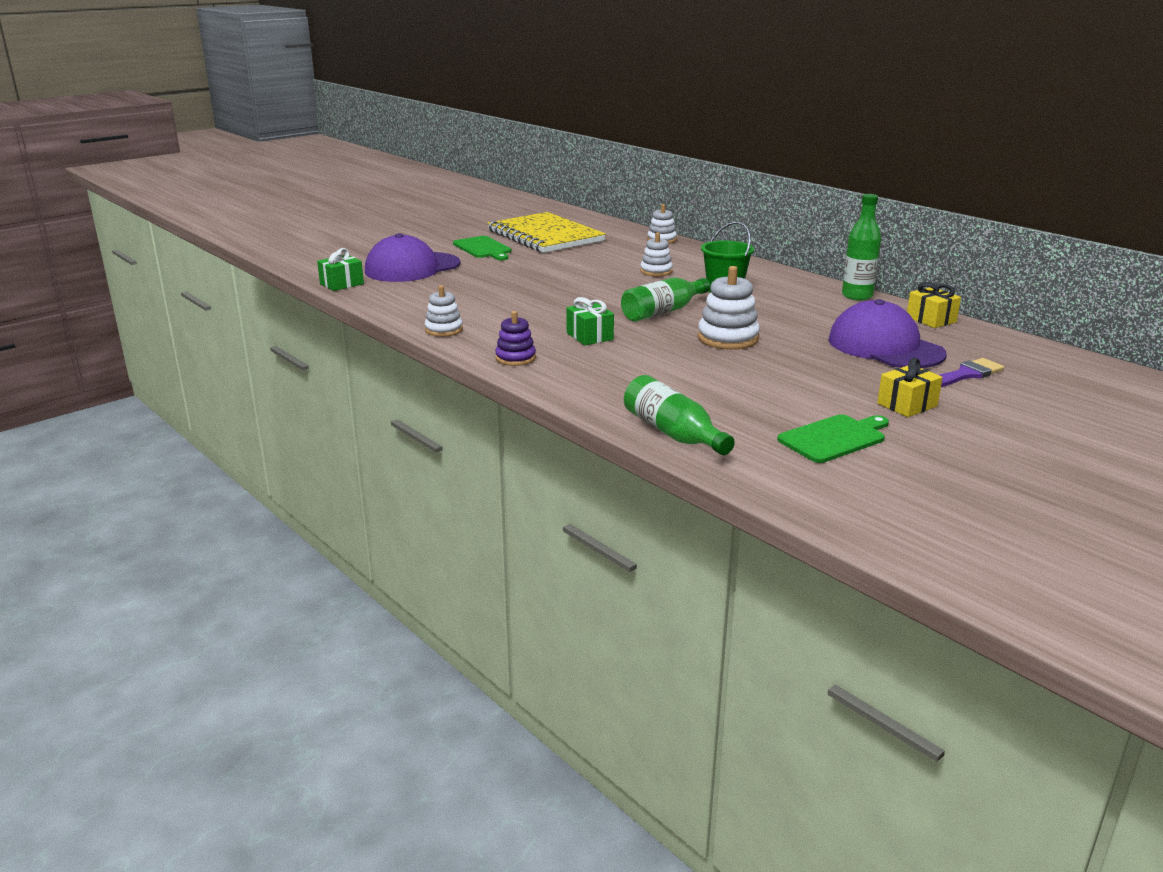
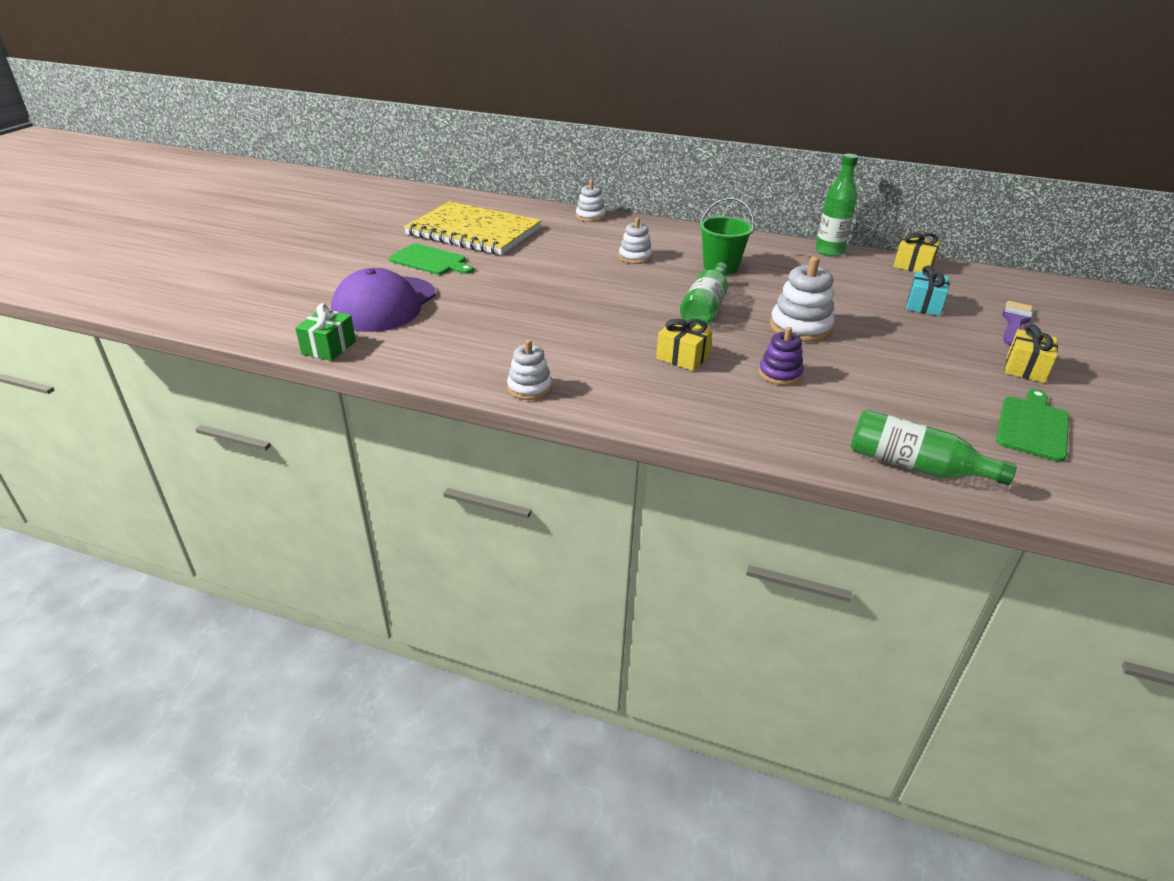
camera: 30 degrees left, 10 degrees up
(515, 358) = (652, 408): purple stacking toy -> purple stacking toy (780, 374)
(590, 336) = (682, 357): green gift -> yellow gift
(885, 347) = (924, 305): purple cap -> turquoise gift

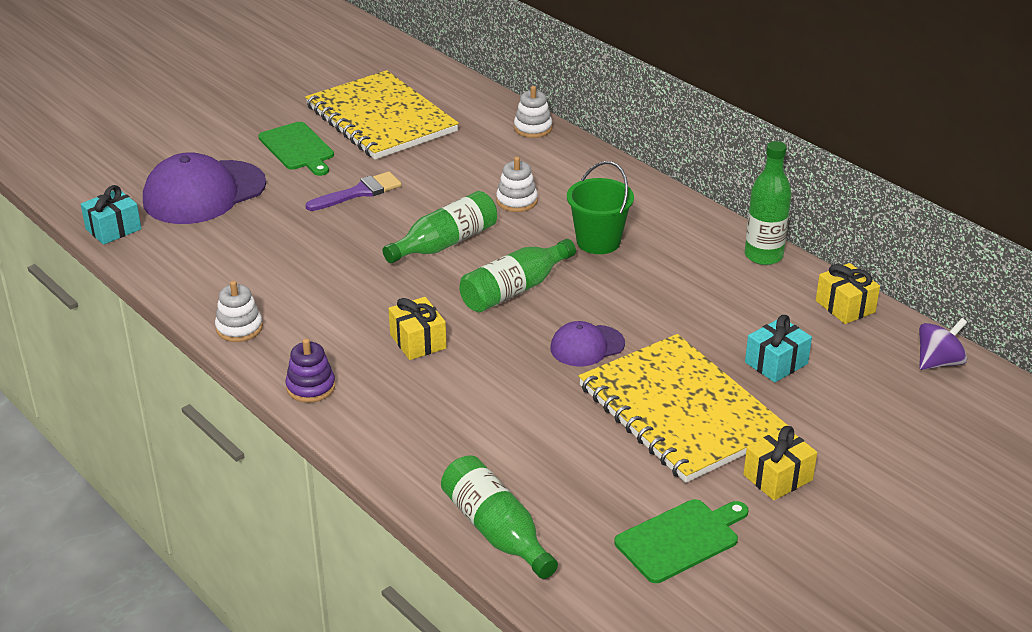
camera: 30 degrees right, 0 degrees up
(329, 347) = (113, 229): green gift -> turquoise gift
(619, 292) = (445, 243): none -> green bottle
(780, 374) = (492, 392): purple stacking toy -> purple stacking toy (311, 387)
(800, 327) = (587, 346): white stacking toy -> purple cap
(912, 348) = (680, 411): none -> yellow notebook
(1004, 281) = (938, 362): none -> purple spinning top
(1015, 322) = (859, 420): purple brush -> purple brush (359, 192)

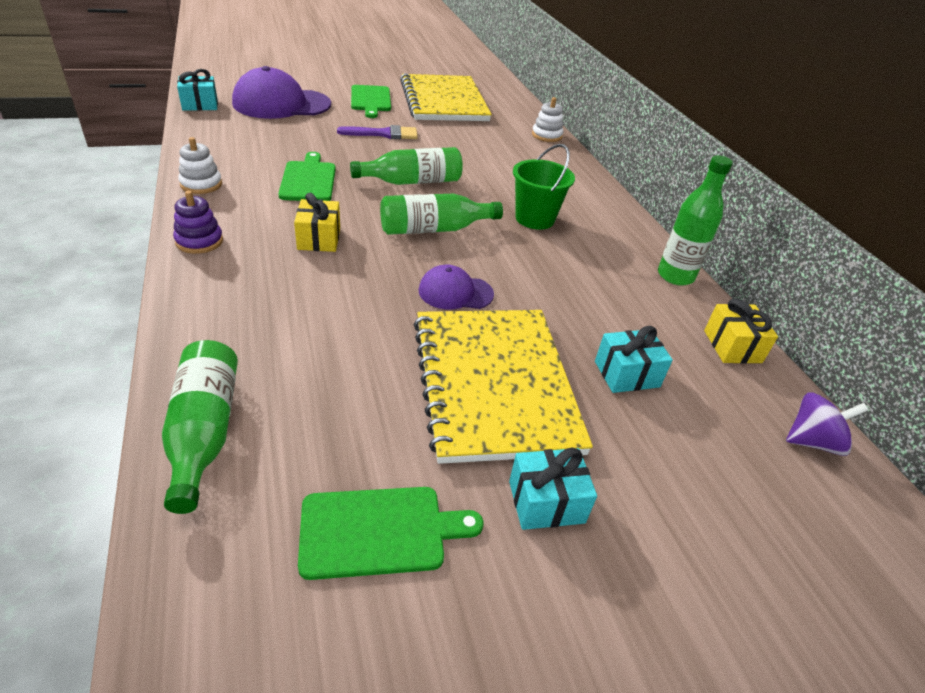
camera: 20 degrees right, 5 degrees up
(340, 281) = (309, 180): none -> green cutting board
(516, 201) = (493, 173): white stacking toy -> none
(778, 477) = (546, 502): yellow gift -> turquoise gift

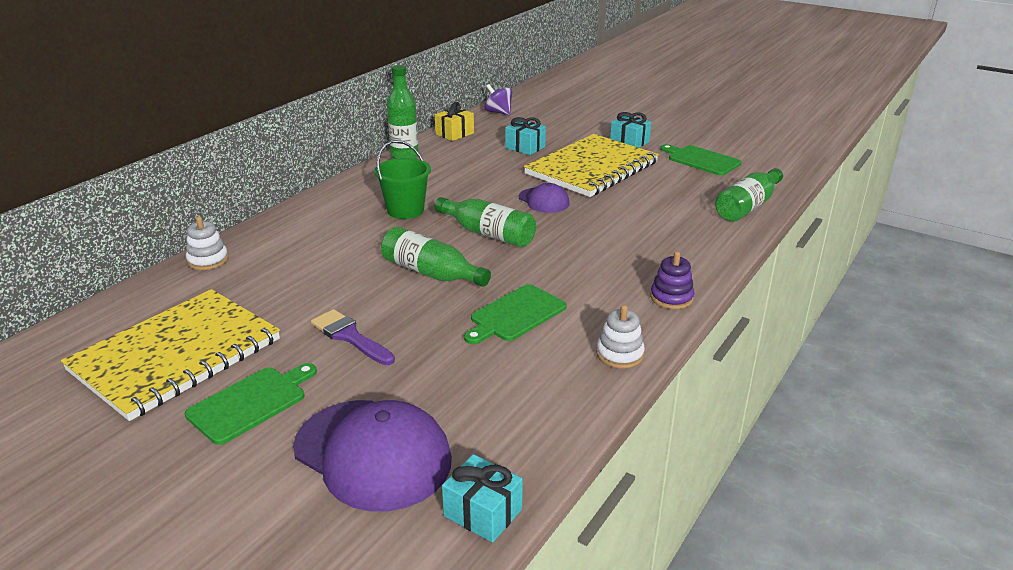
camera: 125 degrees left, 10 degrees down
(319, 239) = (580, 262): yellow gift -> none

